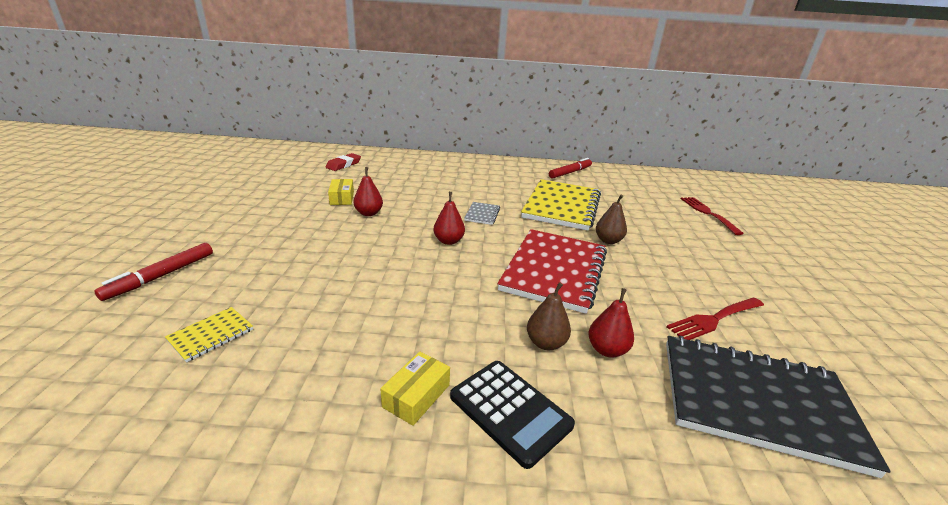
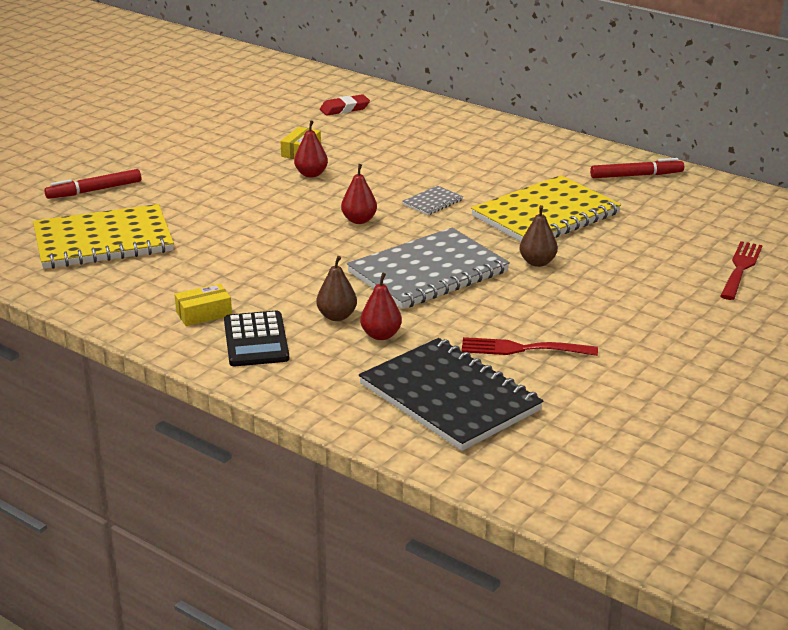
camera: 35 degrees right, 0 degrees up
(211, 335) = (103, 241): yellow notebook -> yellow notebook, size x2.38
(554, 271) = (428, 272): red notebook -> grey notebook

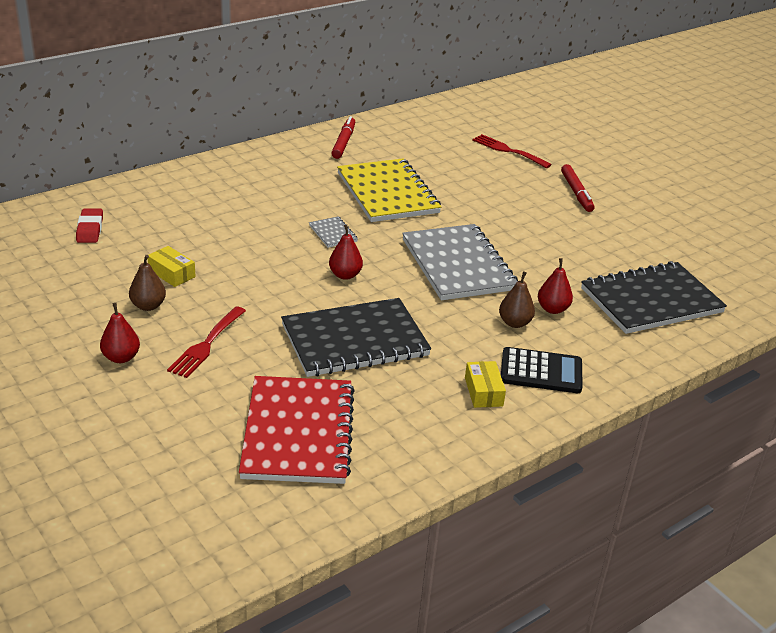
camera: 75 degrees left, 5 degrees up
(94, 190) = (164, 421): red marker -> red marker (576, 193)
(103, 241) = (298, 432): yellow notebook -> red notebook
(250, 242) = (354, 340): none -> black notebook
(311, 174) = (230, 279): red pear -> red pear (121, 358)
(522, 349) = (591, 256): red fork -> red fork (206, 344)
(537, 262) = (464, 217): brown pear -> brown pear (148, 306)

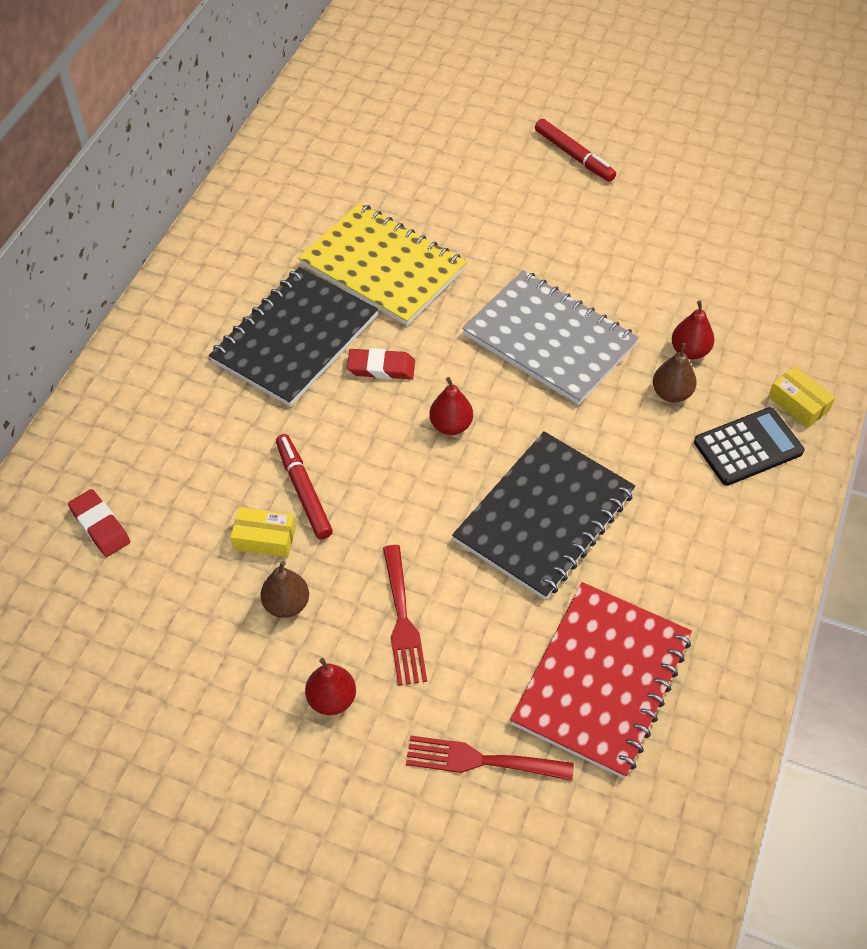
camera: 30 degrees left, 20 degrees up
(298, 432) = (601, 680): red notebook -> red notebook turned 60 degrees clockwise
(333, 233) = (381, 367): grey notebook -> red eraser
(343, 142) = (260, 207): red marker -> red marker (303, 491)
(483, 392) = (720, 509): yellow box -> yellow box (798, 404)
(508, 151) = (450, 123): red fork -> red fork (480, 760)
(651, 301) = (766, 283): black notebook -> black notebook (295, 339)

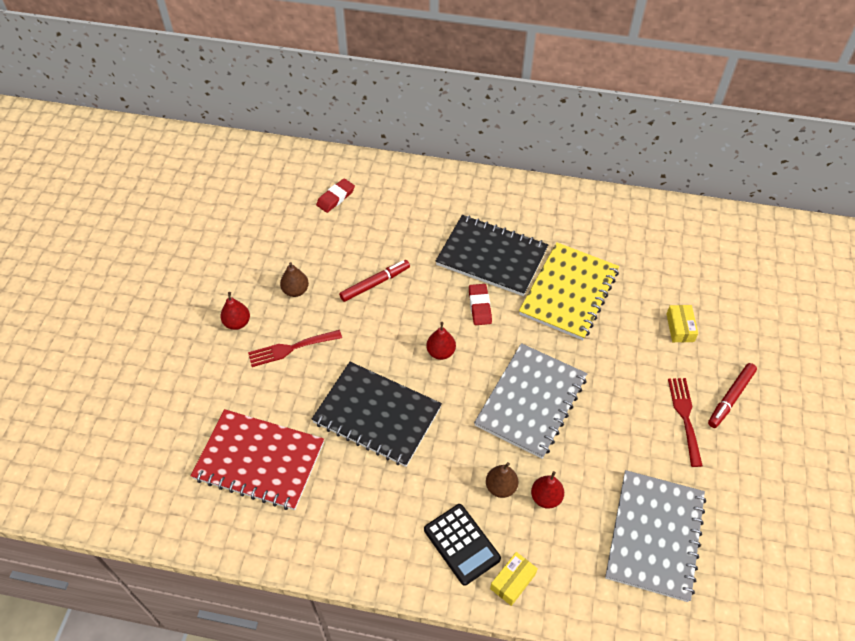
camera: 80 degrees right, 0 degrees up
(265, 538) = (338, 272): yellow box -> yellow box (680, 327)
(480, 760) = (203, 401): red fork -> red fork (685, 417)
(745, 263) = (654, 536): none -> grey notebook

